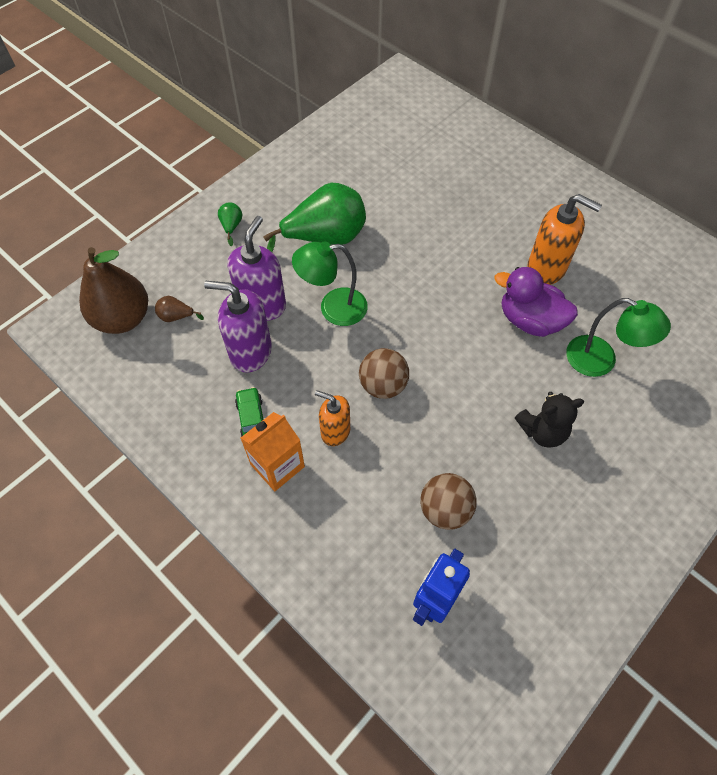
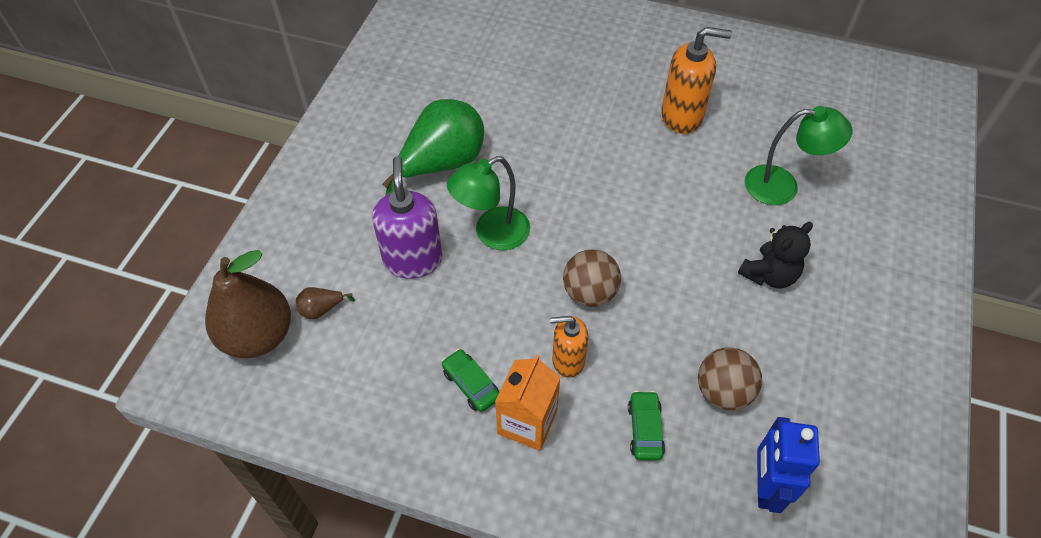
camera: 25 degrees left, 5 degrees down
(231, 226) = (330, 189): green pear -> none
(250, 352) = (428, 314): purple soap dispenser -> none
(364, 511) = (644, 429): none -> green car
(530, 320) = (695, 172): purple duck -> none

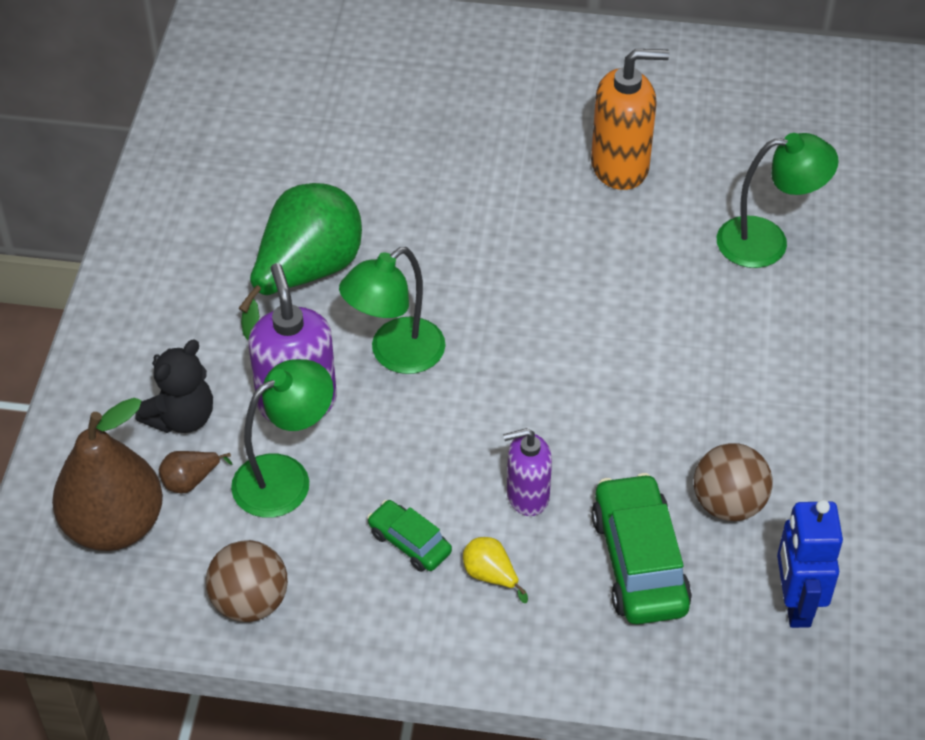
camera: 10 degrees left, 5 degrees down
(391, 317) = (285, 477): none -> green lamp
(527, 422) = (491, 575): orange carton -> yellow pear
(568, 360) = (527, 496): orange soap dispenser -> purple soap dispenser
(589, 293) = (539, 410): brown ball -> brown ball (250, 602)
(644, 429) = (639, 562): green car -> green car, size x1.82
(769, 275) = (765, 356): black teddy bear -> black teddy bear (182, 417)

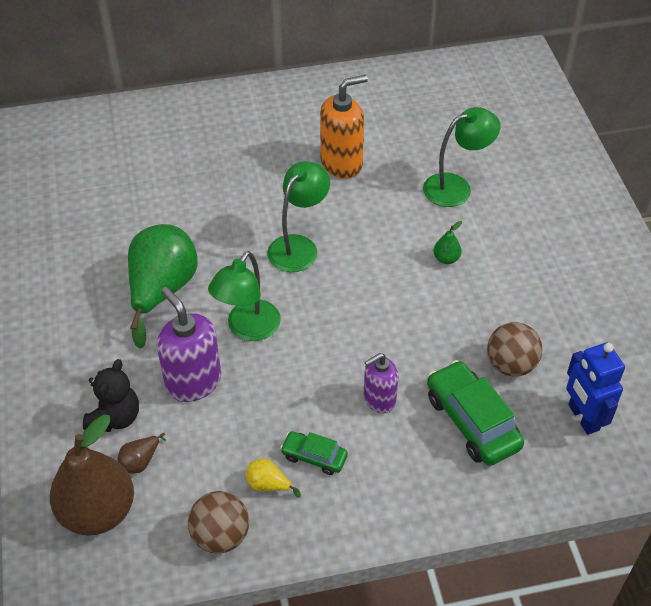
camera: 20 degrees left, 0 degrees up
(285, 477) = (208, 437): green lamp -> green lamp (298, 246)
(491, 575) = (379, 462): yellow pear -> yellow pear (268, 485)
(706, 336) = (446, 258): none -> green pear

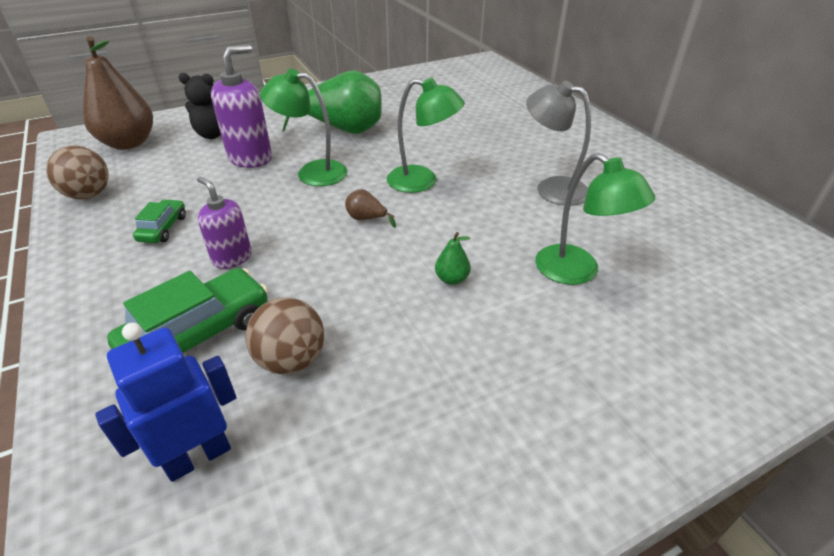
camera: 75 degrees right, 10 degrees down
(141, 461) = (172, 150): brown pear -> brown pear (367, 219)
(268, 485) = (136, 209): yellow pear -> none
(341, 163) = (552, 188): orange soap dispenser -> grey lamp

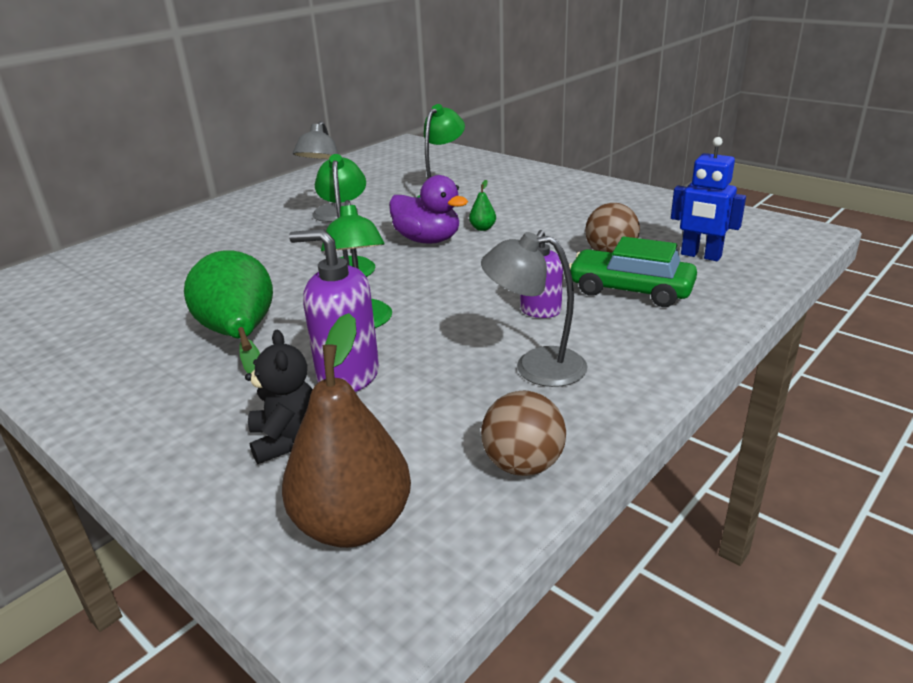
camera: 110 degrees left, 10 degrees down
(163, 228) = (535, 367): green car -> grey lamp
(367, 219) = (432, 272): brown pear -> none
(446, 233) = (427, 240): none -> purple duck

